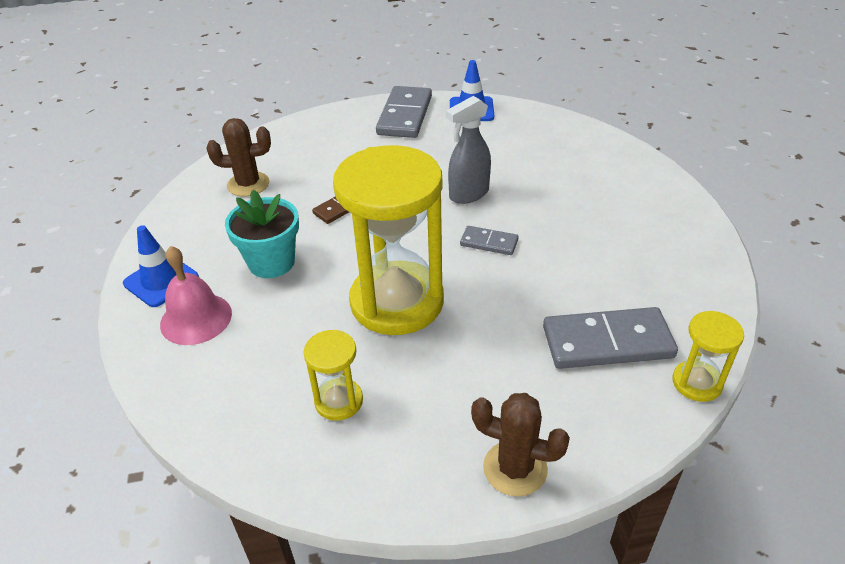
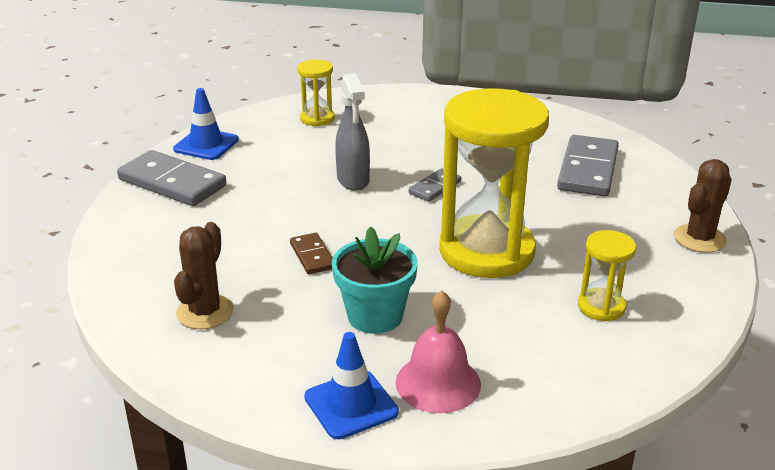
camera: 70 degrees left, 10 degrees down
(696, 383) = (642, 150): yellow hourglass -> yellow hourglass (317, 118)

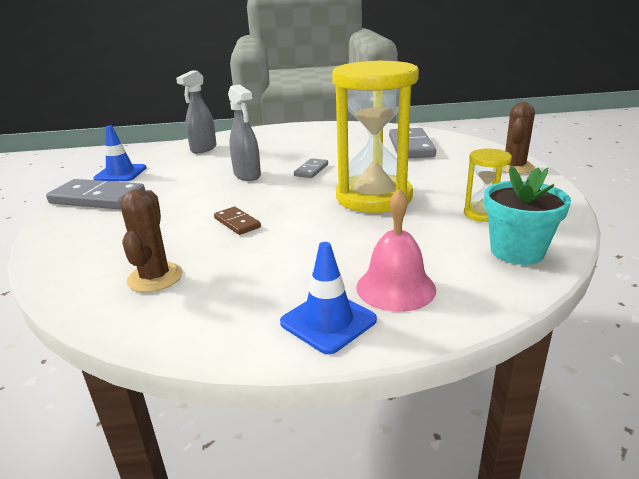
camera: 15 degrees left, 5 degrees down
(317, 118) = (203, 149): yellow hourglass -> grey spray bottle
(375, 316) = (311, 252): turquoise flower pot -> turquoise flower pot (517, 251)

